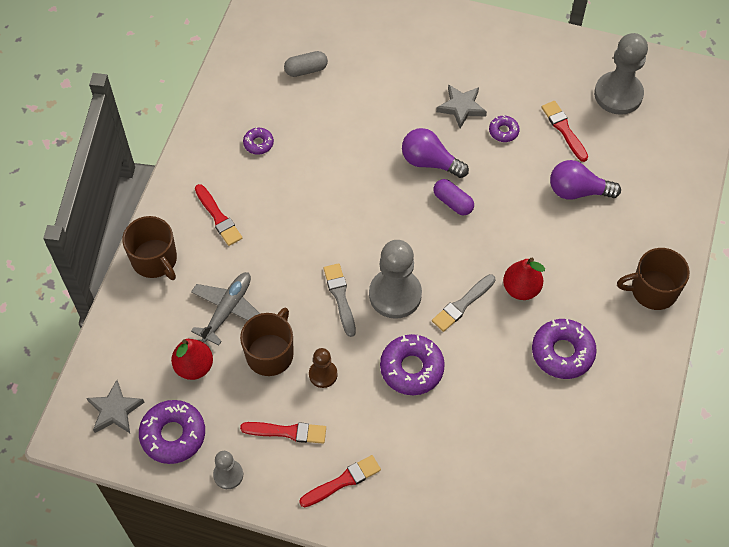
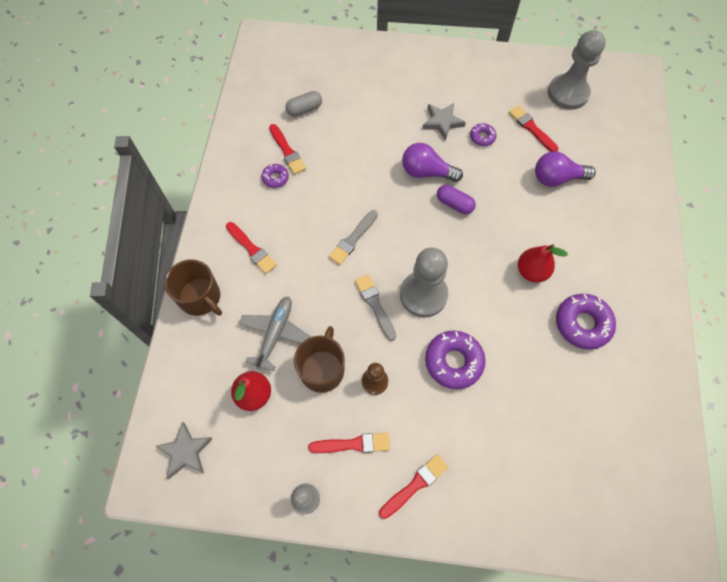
camera: 10 degrees left, 5 degrees up
(173, 435) = (245, 467): purple donut -> none
(277, 115) = (287, 151): none -> red brush
(462, 304) = (484, 294): grey brush -> grey brush (353, 239)
(652, 290) = (643, 254): brown mug -> none

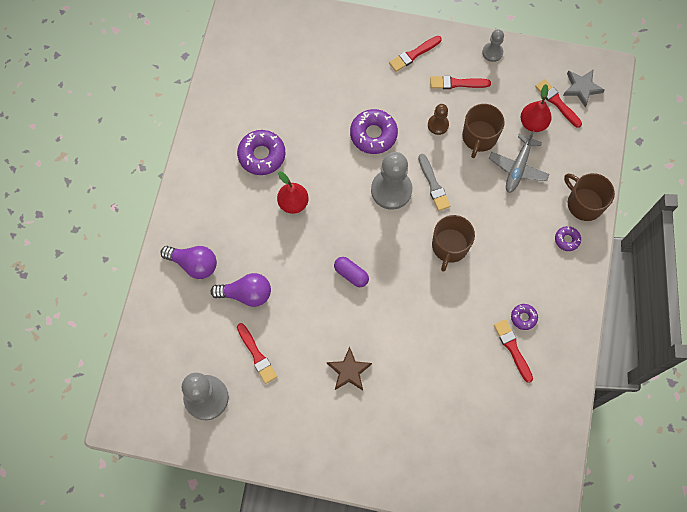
camera: 175 degrees left, 5 degrees up
(252, 249) = (542, 244): red brush -> red brush (557, 102)
(304, 109) = (495, 401): grey capsule -> none
(353, 239) = (449, 246): grey brush -> brown mug
(426, 172) = (373, 311): purple light bulb -> purple light bulb (194, 264)
(442, 122) = (349, 371): grey star -> brown star
(482, 137) = (310, 348): purple donut -> purple donut (567, 240)

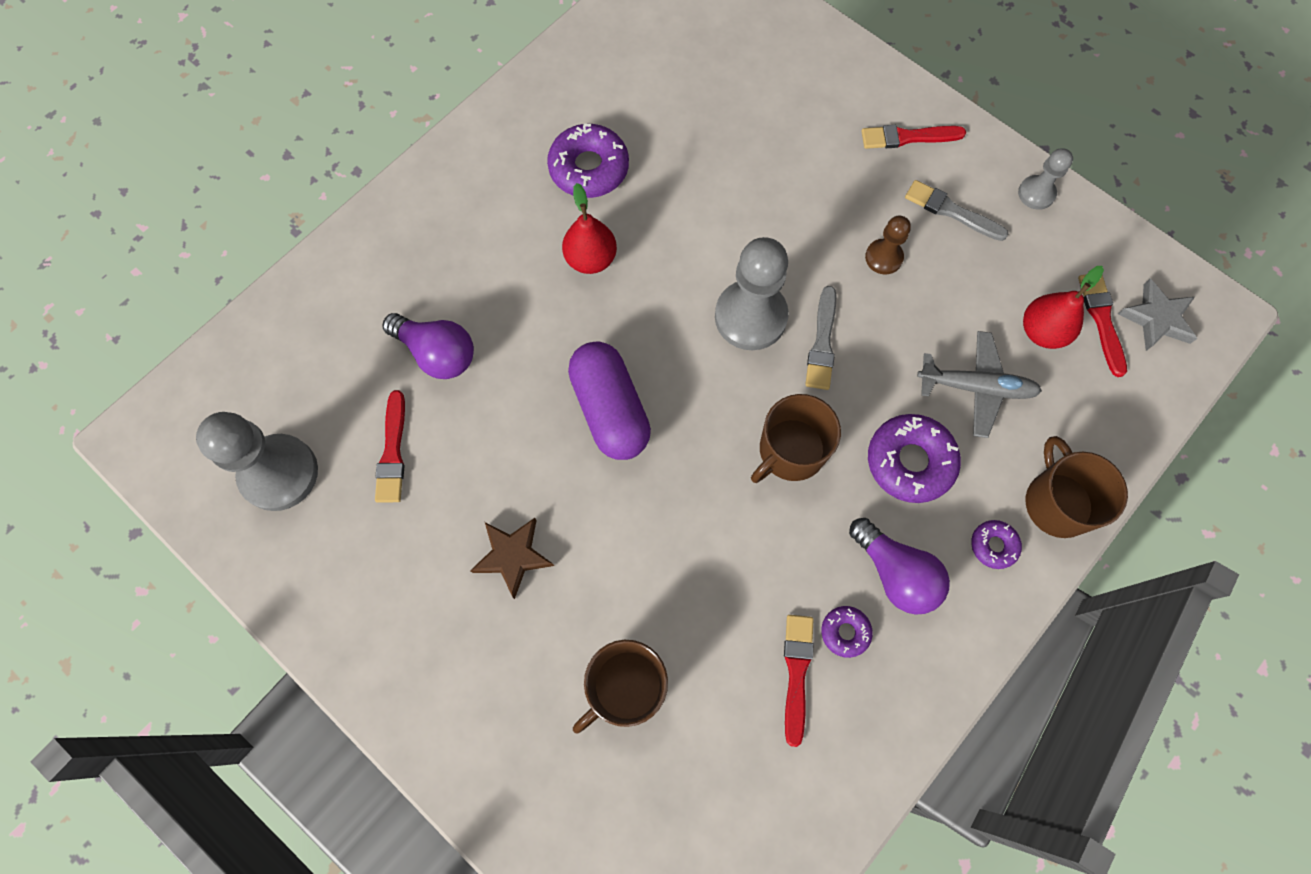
camera: 30 degrees right, 0 degrees up
(194, 264) = (392, 270): purple light bulb -> purple light bulb (895, 573)
(351, 274) = (610, 409): purple capsule -> purple capsule, size x1.78
(373, 134) = (774, 222): purple donut -> purple donut (910, 461)
(457, 83) = (951, 211): red brush -> grey brush
(479, 137) = (939, 308): brown mug -> brown mug (626, 687)
(518, 168) = (976, 387): grey plane -> grey plane turned 135 degrees counterclockwise

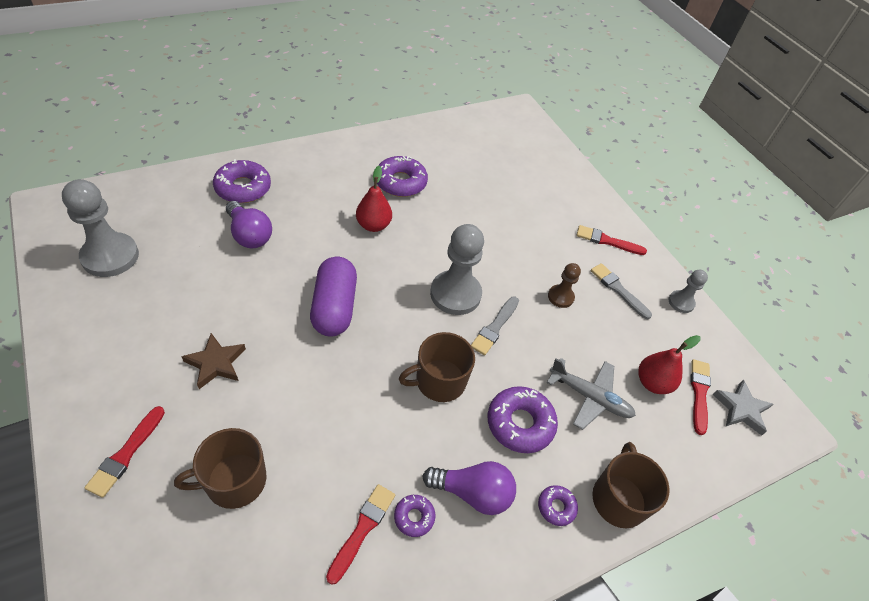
camera: 15 degrees right, 20 degrees down
(381, 281) = (243, 188): none -> purple donut
(392, 452) = (185, 274): red brush -> red brush (126, 454)
(895, 573) = (472, 493): purple light bulb -> purple light bulb turned 60 degrees counterclockwise

